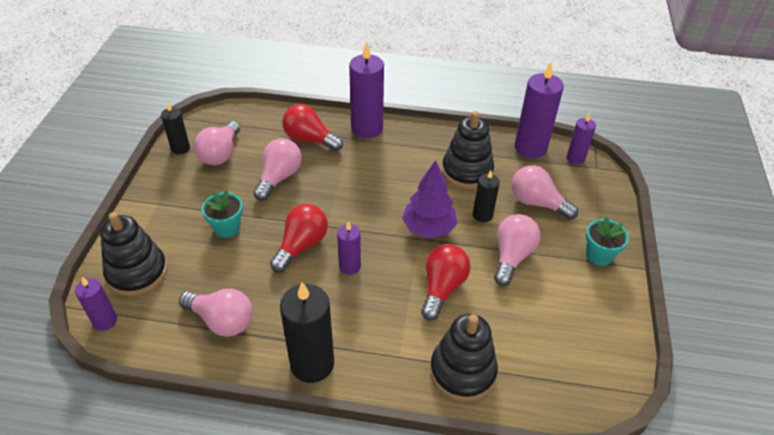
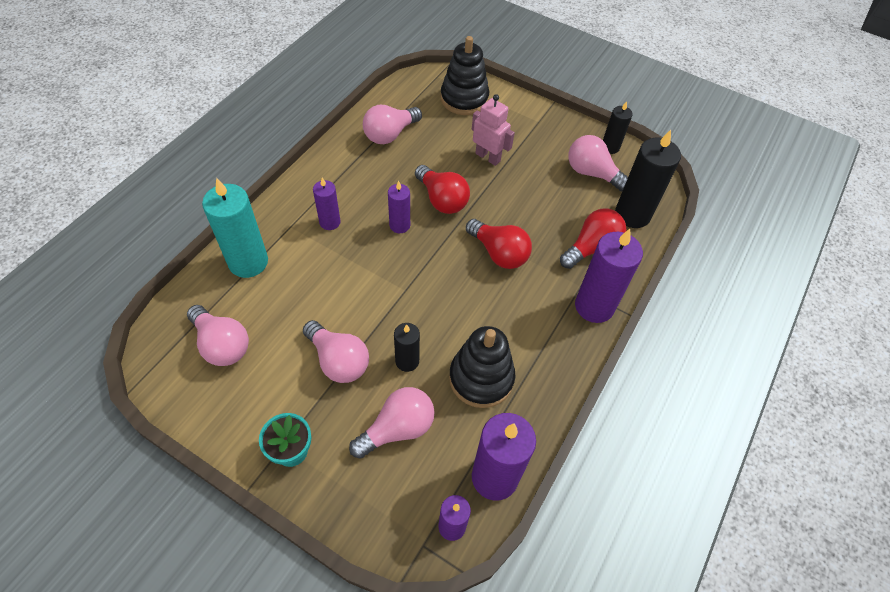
camera: 110 degrees right, 10 degrees up
(105, 321) = (426, 78): purple candle -> purple candle (330, 222)
(227, 228) = (488, 157): turquoise flower pot -> pink robot
(279, 178) = (539, 207): pink light bulb -> pink light bulb (222, 344)
(312, 364) = (319, 173): black candle -> black candle (632, 214)
(429, 228) = (413, 303): purple tree -> none
(442, 288) = (336, 284): red light bulb -> red light bulb (499, 253)
(462, 371) = (248, 262): black stacking toy -> turquoise candle

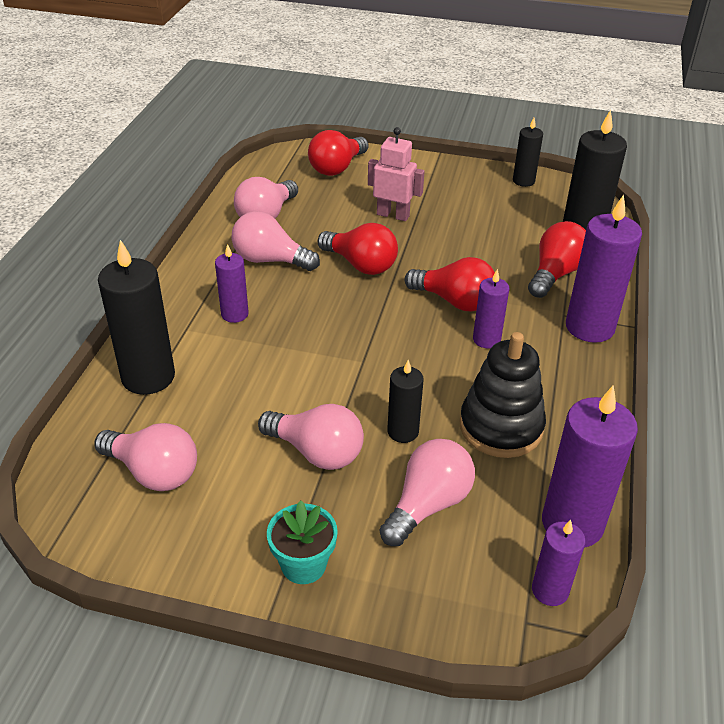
camera: 15 degrees left, 15 degrees down
(248, 262) = (148, 377): turquoise candle -> black candle
(399, 225) = (323, 299): purple candle -> purple candle (486, 339)
(464, 99) = (337, 168): black stacking toy -> red light bulb
(592, 173) = (517, 207): pink light bulb -> pink light bulb (270, 260)

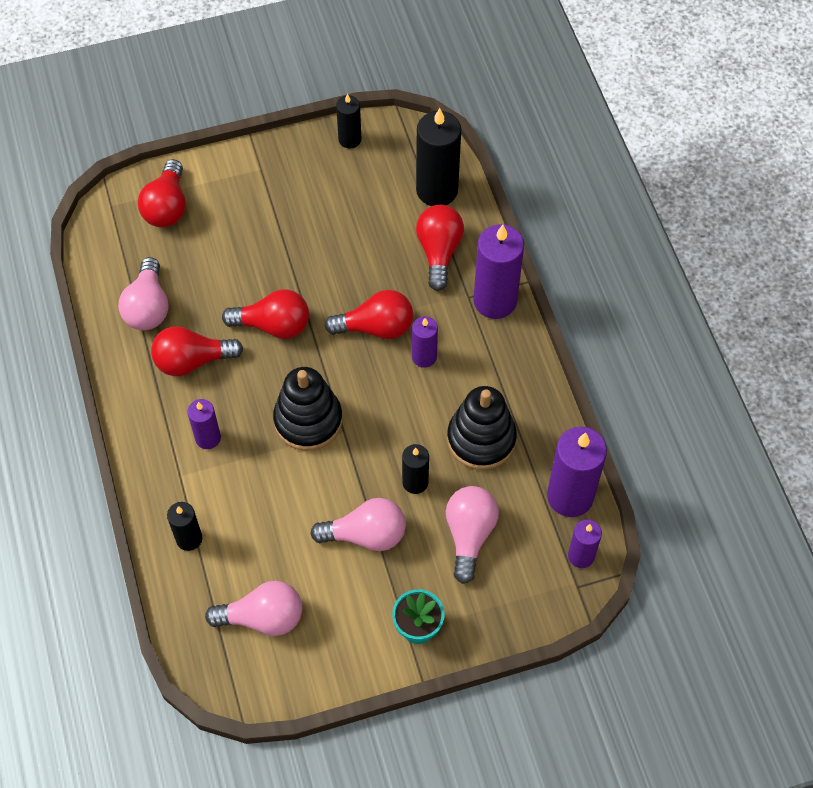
camera: 30 degrees left, 20 degrees up
(148, 377) = (189, 538): black candle -> black candle, size x0.56
(270, 260) = (192, 361): pink light bulb -> red light bulb
(335, 339) = (308, 420): none -> black stacking toy
(393, 215) = (261, 247): pink robot -> none

